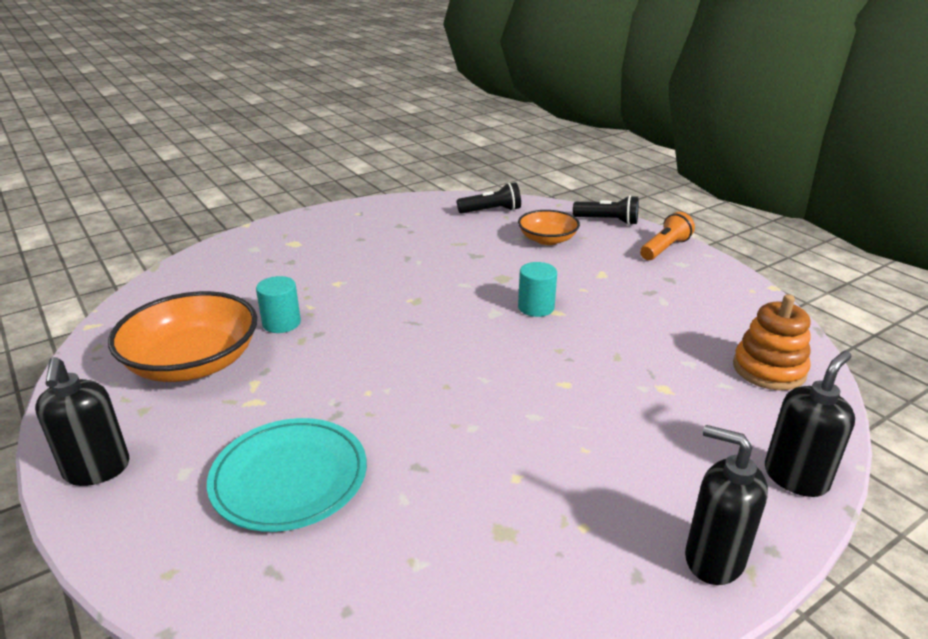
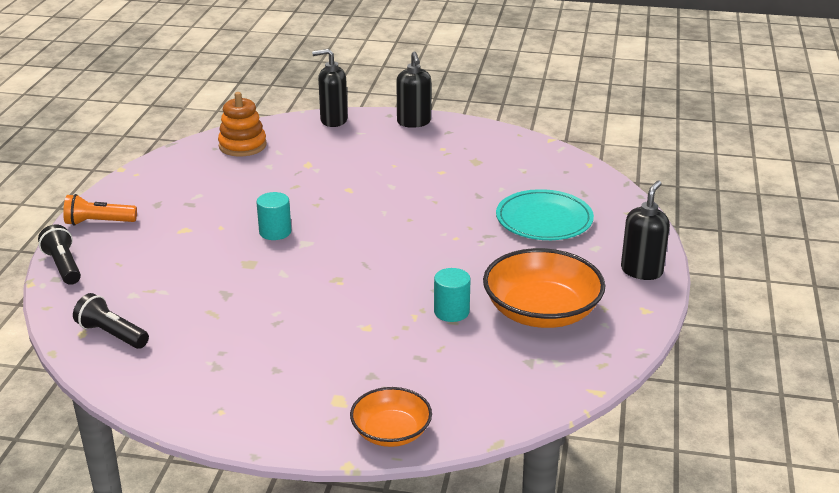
camera: 135 degrees left, 0 degrees up
(547, 239) = (146, 276): orange bowl -> orange bowl (391, 432)

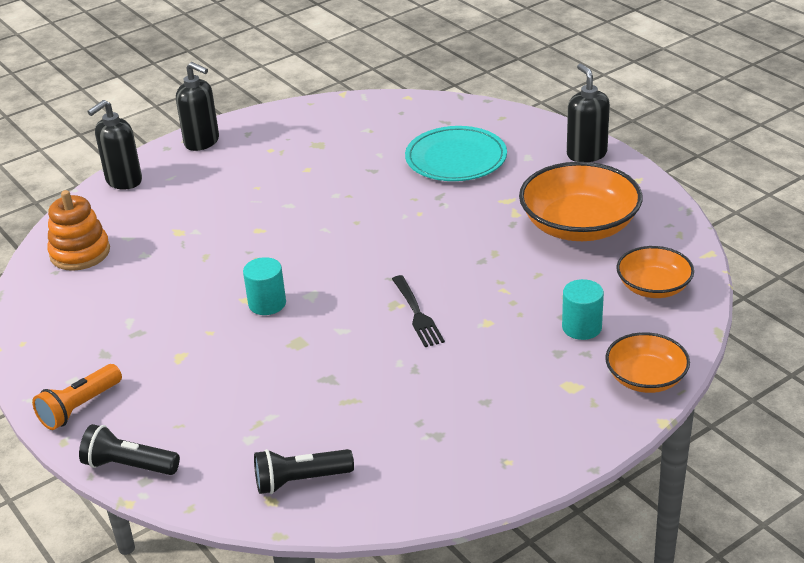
camera: 45 degrees left, 5 degrees up
(338, 293) = (417, 314): none -> black fork
(451, 312) = (522, 268): turquoise cylinder -> turquoise cylinder (581, 327)
(512, 383) = (653, 287): none -> orange bowl

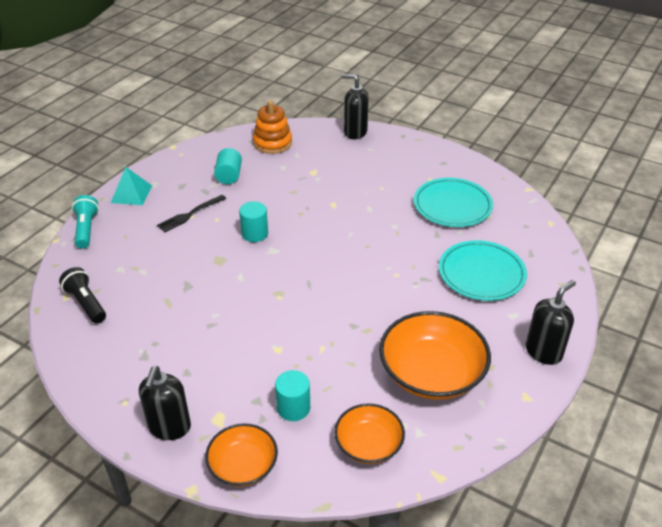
camera: 65 degrees right, 5 degrees up
(79, 407) = (131, 194): orange flashlight -> turquoise pyramid
(121, 305) = (229, 176): none -> turquoise cylinder
(129, 465) = (86, 229): black flashlight -> turquoise flashlight
(202, 142) = (419, 147): black soap dispenser -> black soap dispenser (169, 427)
(331, 147) = (452, 206): none -> turquoise plate
(417, 314) = (273, 308): black fork -> black fork (190, 214)

